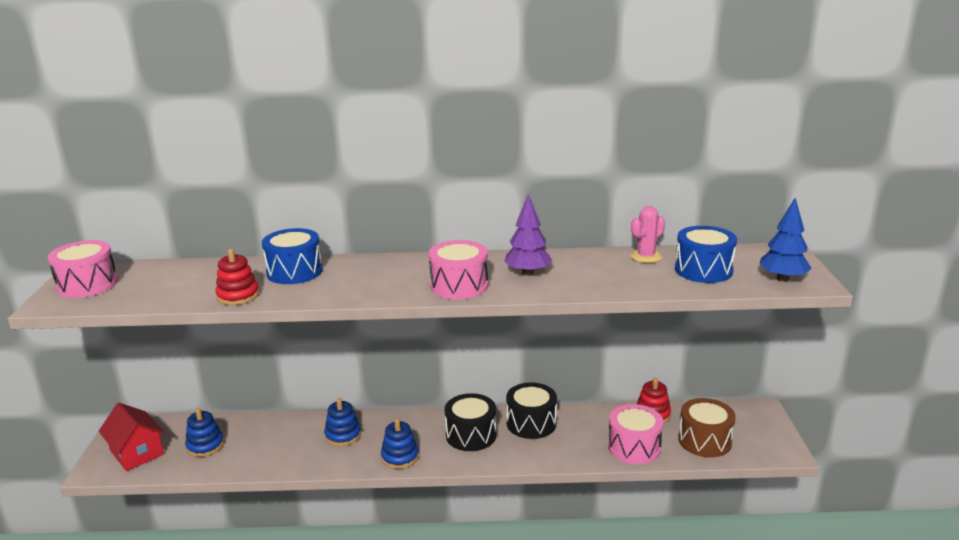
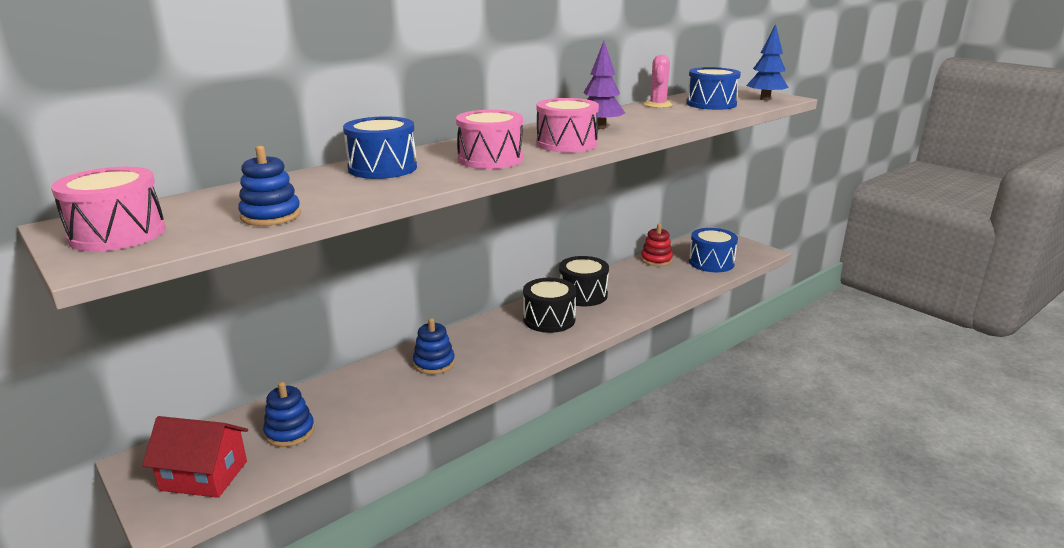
camera: 40 degrees left, 0 degrees up
(238, 296) = (364, 195): red stacking toy -> none
(400, 457) = (514, 357): blue stacking toy -> blue stacking toy (271, 216)
(634, 447) = (676, 282): pink drum -> pink drum (490, 159)
(704, 441) = (711, 262): brown drum -> blue drum

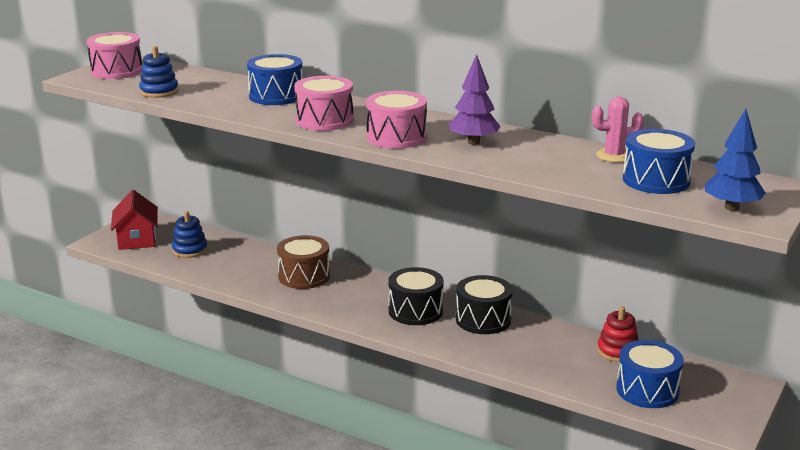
camera: 70 degrees right, 0 degrees up
(434, 363) = (304, 276): blue stacking toy -> brown drum

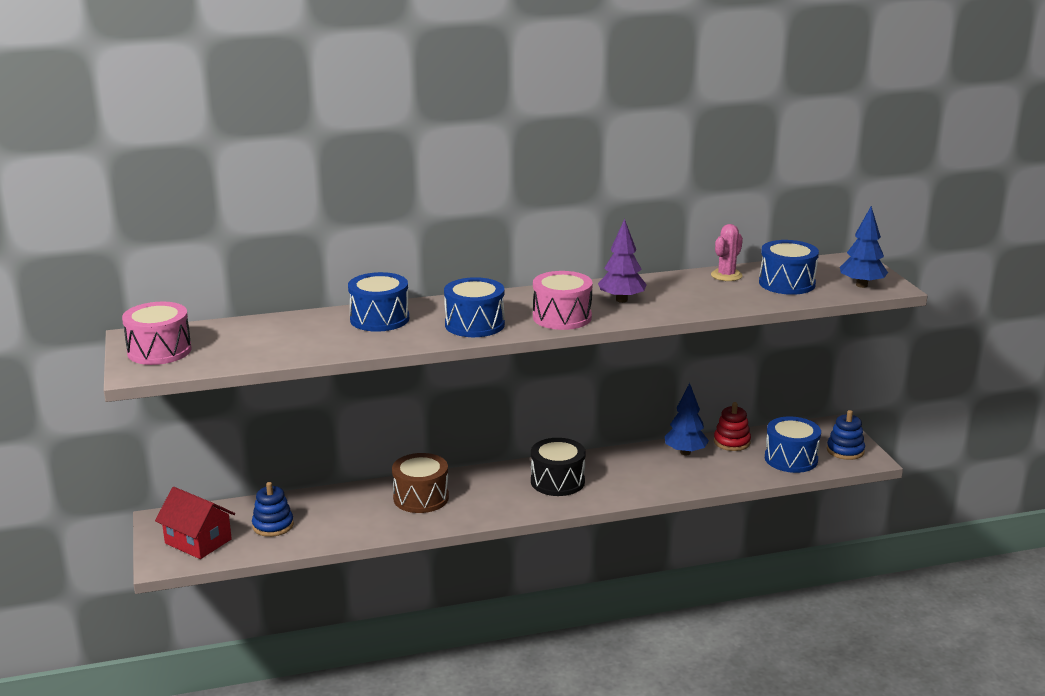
camera: 45 degrees left, 0 degrees up
(159, 91) = (262, 354): blue stacking toy -> blue stacking toy (845, 450)
(324, 120) = (474, 324): pink drum -> blue drum
(483, 320) = (614, 464): black drum -> none
(559, 339) = (685, 452): none -> blue tree

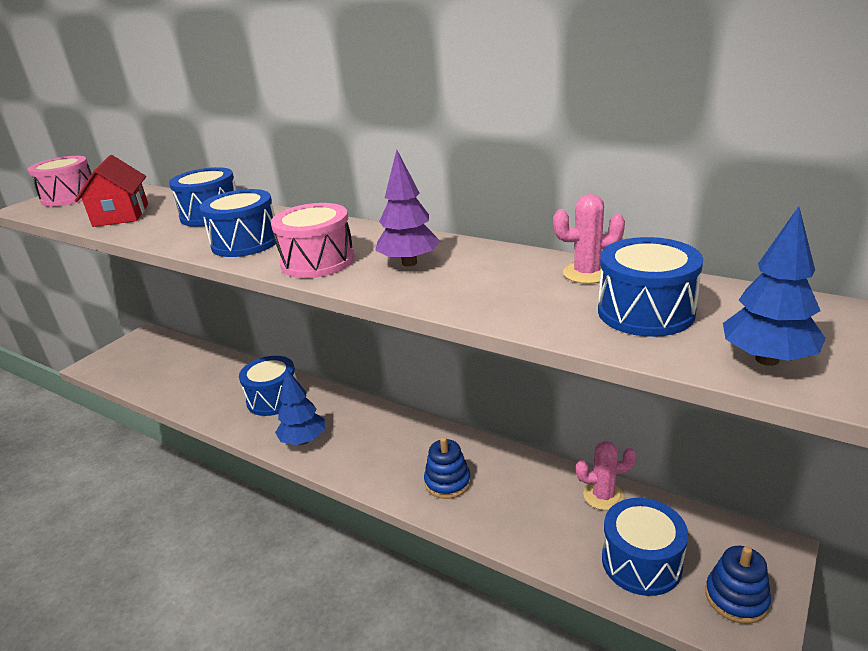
camera: 50 degrees right, 5 degrees up
(198, 541) = (128, 360): red house -> red house (121, 215)
(273, 525) = (172, 370): blue stacking toy -> blue stacking toy (447, 482)
(421, 498) = (273, 399): brown drum -> blue drum
(557, 481) = (379, 442): black drum -> none
(685, 452) = (534, 479): blue tree -> blue tree (303, 440)
(732, 442) = (603, 496): red stacking toy -> pink cactus

